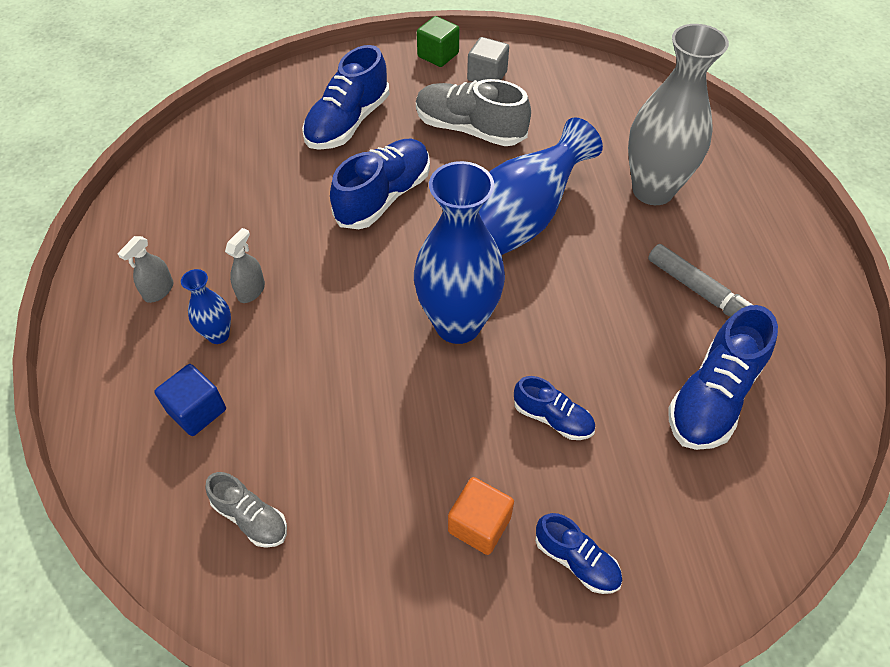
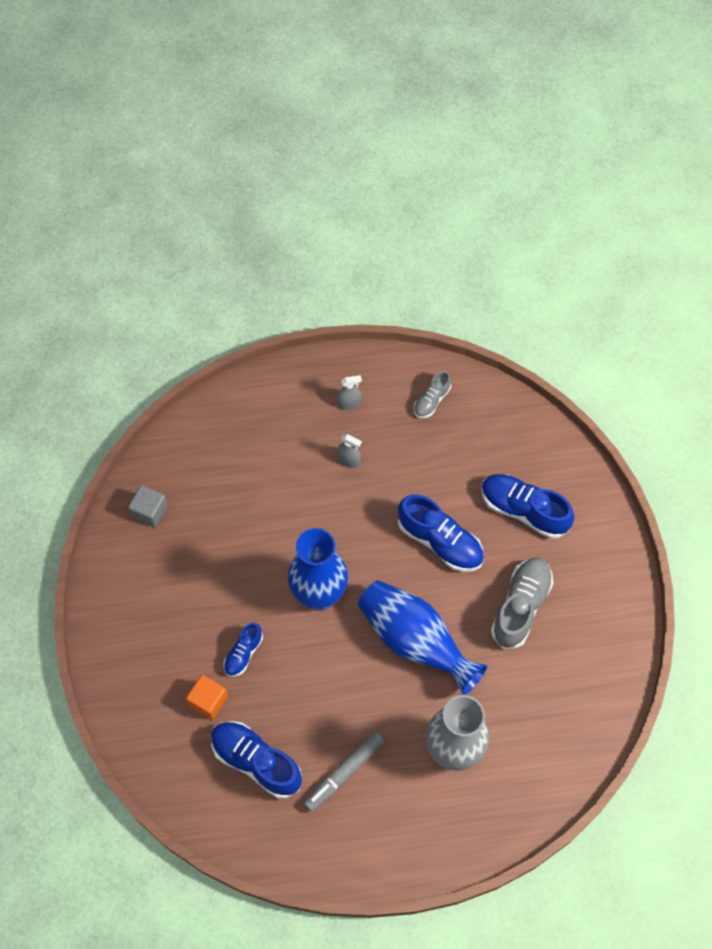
camera: 90 degrees right, 10 degrees up
(159, 291) = (349, 403): grey spray bottle -> grey spray bottle turned 135 degrees clockwise
(197, 410) = (256, 442): blue cube -> none
(218, 335) = (312, 445): blue vase -> none
(251, 517) = (185, 481): grey shoe -> grey shoe (431, 400)
(438, 55) = (619, 580): green cube -> none
(479, 524) = (174, 606): orange cube -> orange cube (208, 701)
(487, 76) = (593, 623): grey cube -> grey cube (150, 511)
(576, 560) = (149, 660): blue shoe -> none

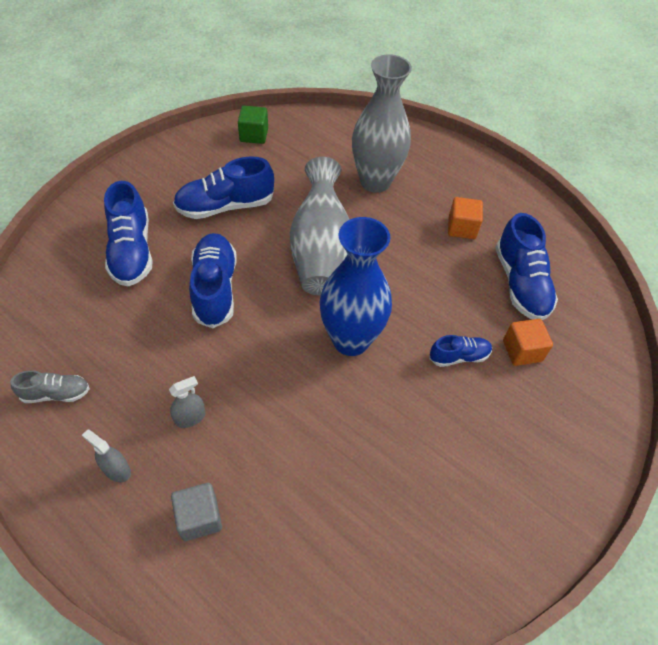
camera: 135 degrees left, 10 degrees down
(150, 511) = (425, 569): grey cube -> grey cube (199, 518)
(344, 773) = (461, 228): grey marker -> orange cube
(349, 460) = (190, 417): grey spray bottle -> grey spray bottle turned 75 degrees clockwise
(415, 641) = (320, 250): blue vase -> grey vase
(521, 606) = (225, 206): grey shoe -> blue shoe
(596, 695) = (254, 135): none -> green cube

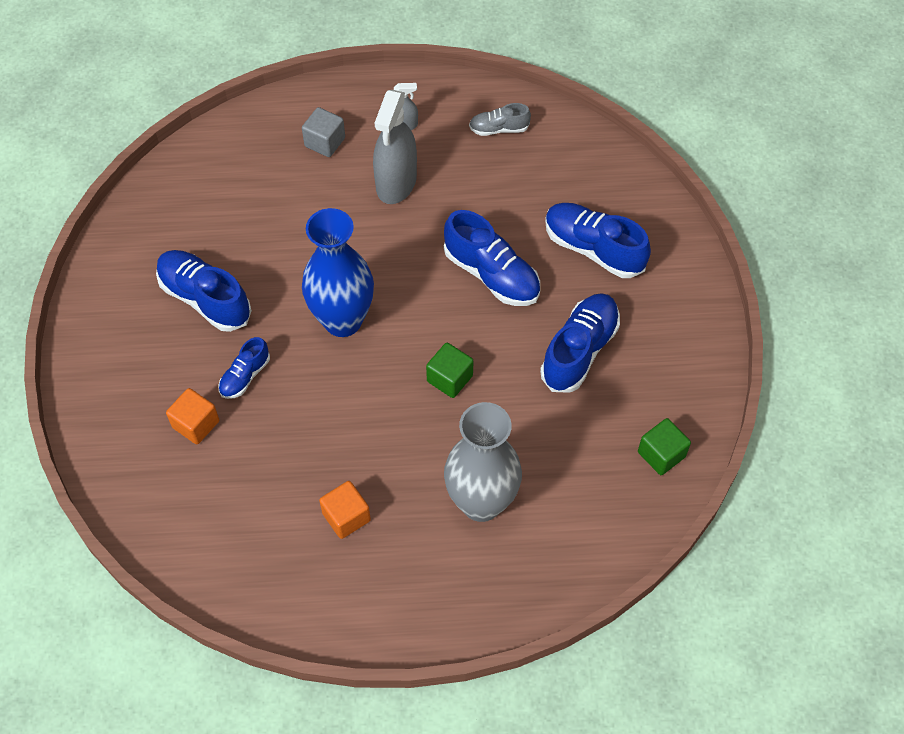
camera: 140 degrees right, 5 degrees up
(56, 393) = (499, 129): grey shoe -> grey shoe turned 45 degrees clockwise
(190, 417) = (396, 183): grey spray bottle -> grey spray bottle, size x2.10
(320, 250) = (449, 378): grey vase -> green cube
(520, 283) = (242, 496): blue shoe -> blue shoe (205, 299)

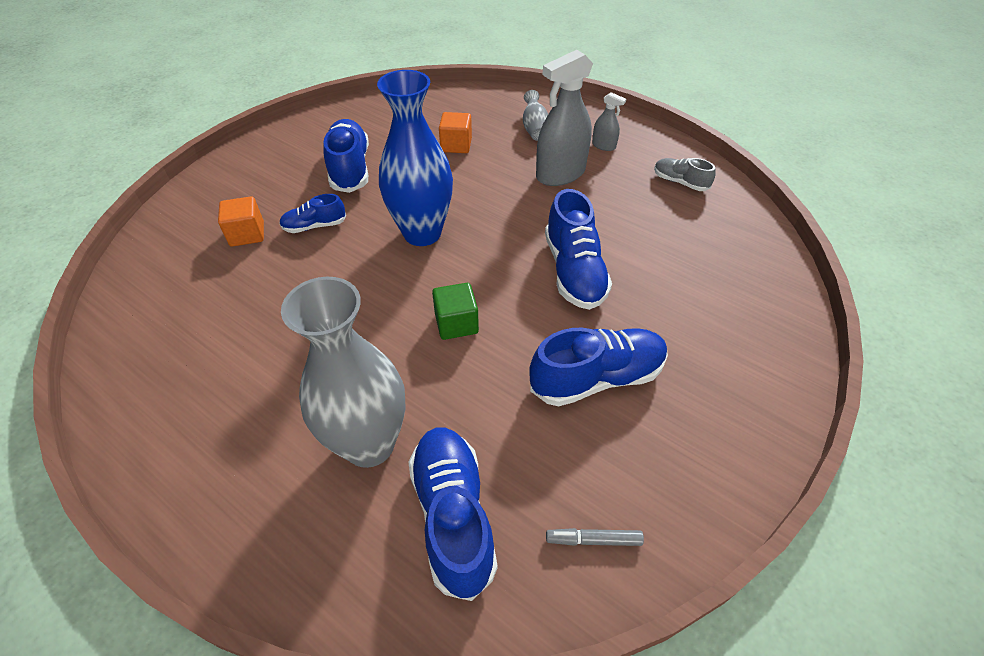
camera: 40 degrees right, 10 degrees down
(325, 142) = (534, 128): grey cube -> grey vase
(346, 517) = (255, 369): orange cube -> orange cube (456, 145)
(593, 249) = (689, 305): blue shoe -> blue shoe (453, 515)
(661, 454) = (593, 540): green cube -> grey marker

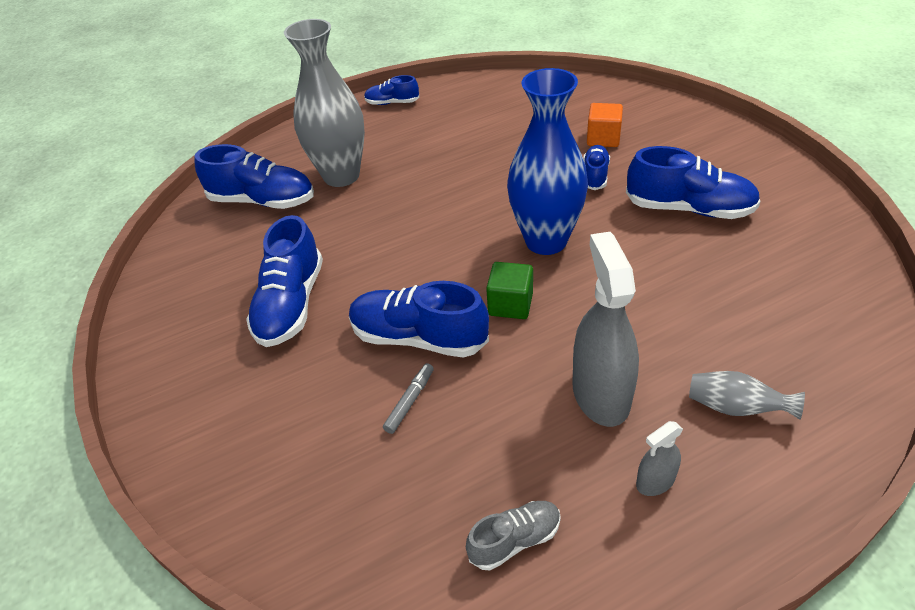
camera: 120 degrees right, 5 degrees down
(164, 470) = (392, 103): none -> blue shoe
(456, 145) = (712, 306): orange cube -> none
(456, 323) = (412, 237): green cube -> green cube (510, 304)
(593, 540) = (188, 256): grey marker -> grey marker (410, 401)

